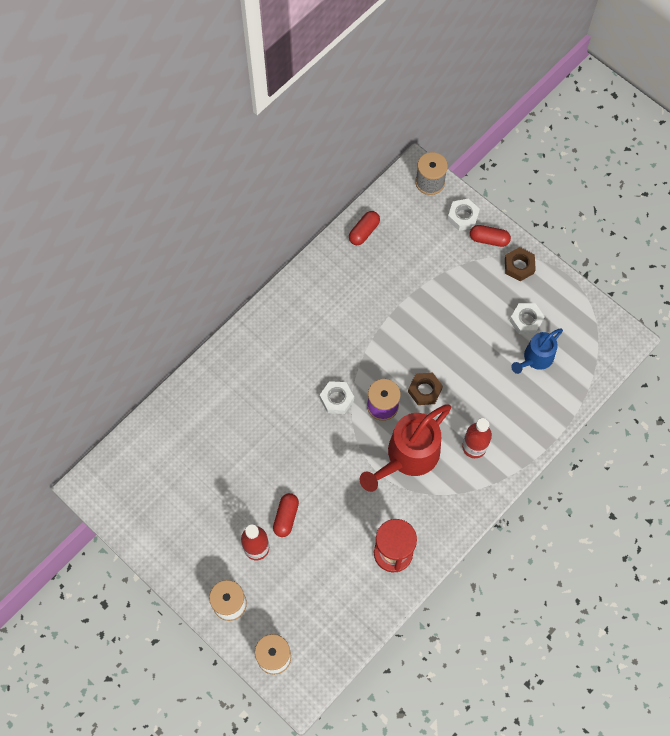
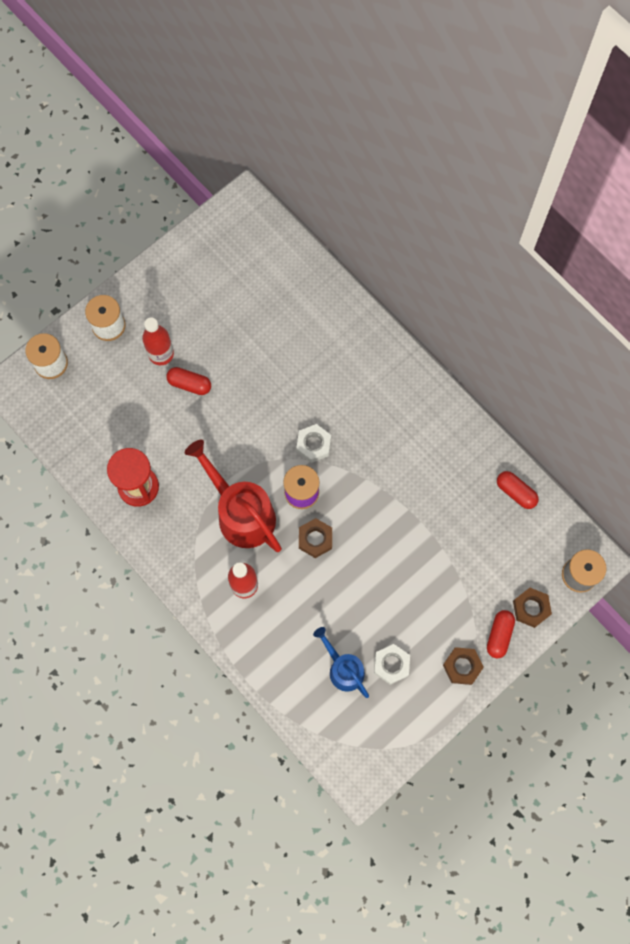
camera: 95 degrees right, 5 degrees up
(463, 217) = (531, 608): white nut -> brown nut

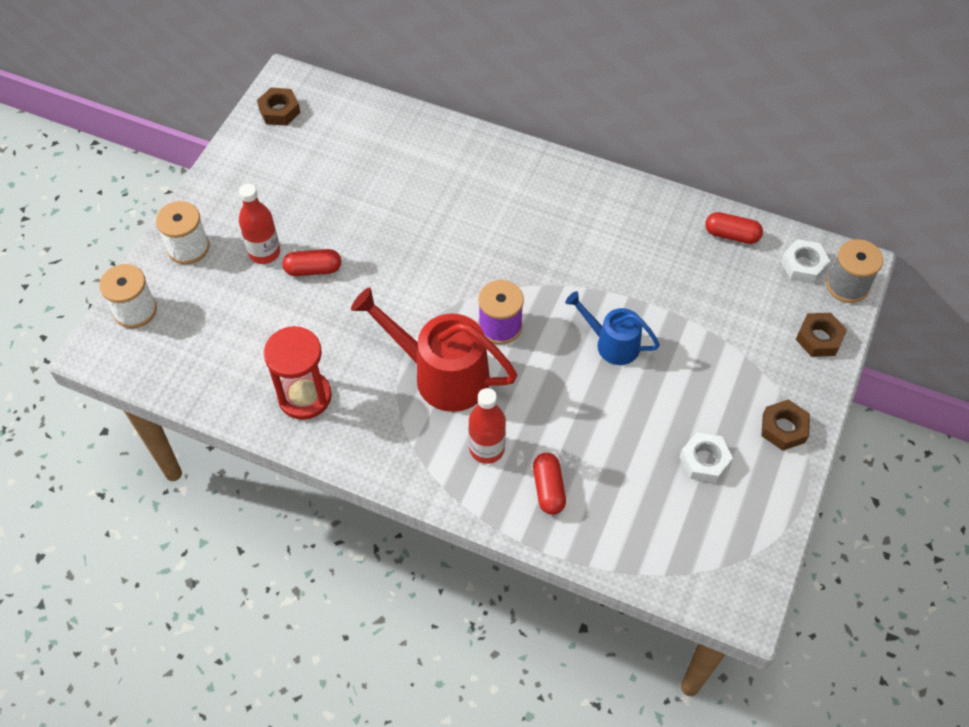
camera: 25 degrees left, 15 degrees down
(313, 445) = (487, 275): white nut -> white nut (803, 265)
(315, 539) = (542, 367): brown nut -> brown nut (279, 111)
(343, 668) = (652, 489): blue watering can -> blue watering can (611, 343)
(499, 635) = (803, 379): red capsule -> red capsule (548, 489)

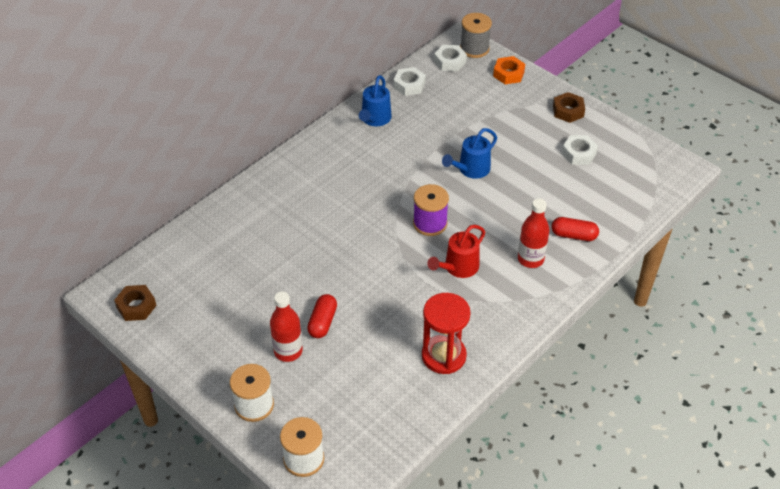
camera: 70 degrees left, 10 degrees down
(441, 374) = (458, 268): red watering can -> red watering can, size x0.59
(649, 219) = (375, 119): none -> blue watering can
(731, 235) = (409, 85): red capsule -> white nut
(819, 338) = (508, 74): brown nut -> orange nut

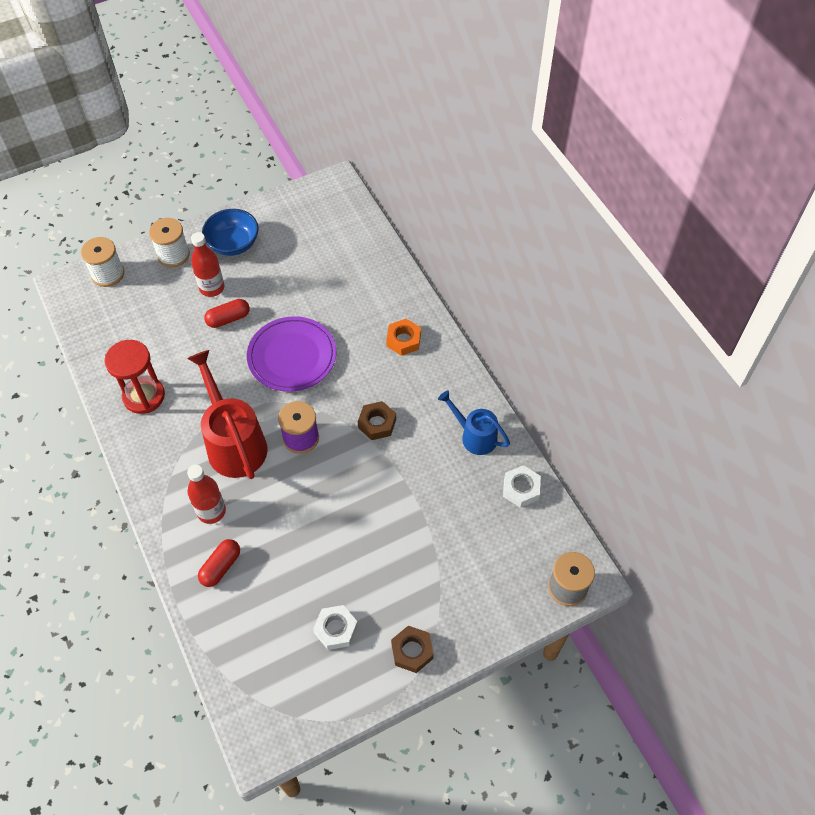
camera: 110 degrees right, 10 degrees up
(136, 306) = (312, 200): brown nut -> brown nut (377, 423)
(220, 354) = (233, 244): none -> blue bowl
(322, 322) = (228, 319): red capsule -> red capsule turned 60 degrees counterclockwise
(347, 257) = (292, 356): none -> purple plate
(450, 62) = (550, 548): white nut -> none
(458, 268) = (233, 442): red watering can -> red watering can, size x1.69
(470, 170) = (359, 503): blue watering can -> none
(508, 74) = (505, 609): orange nut -> orange nut (403, 340)

